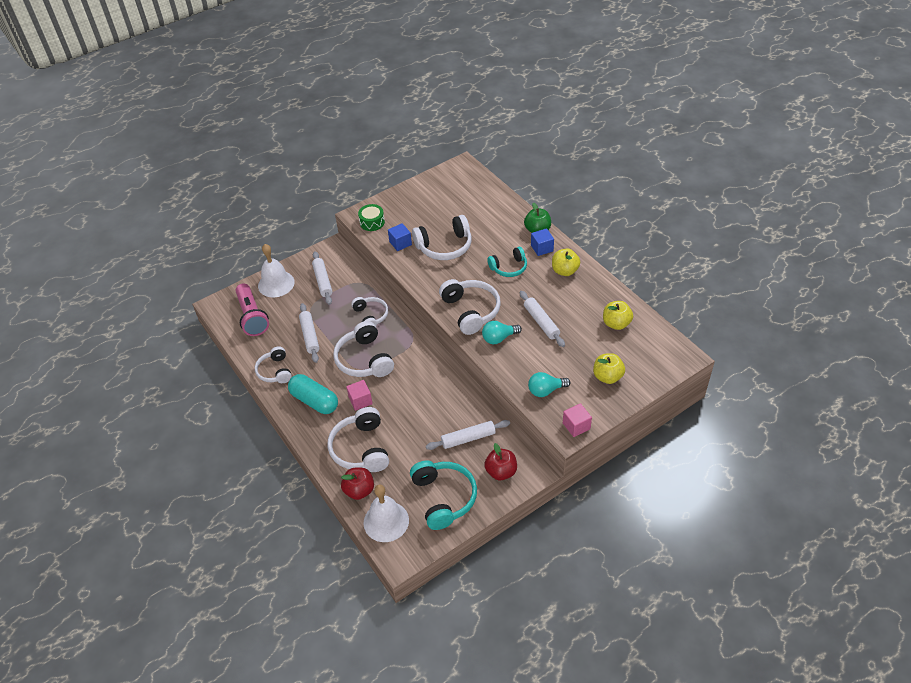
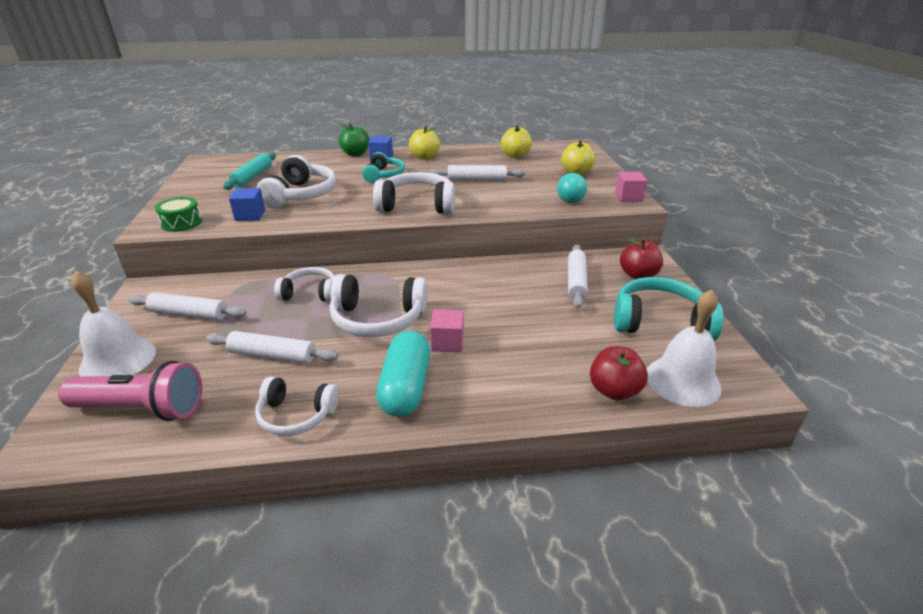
camera: 65 degrees left, 15 degrees down
(314, 401) = (405, 387): turquoise capsule -> turquoise capsule turned 60 degrees counterclockwise
(361, 448) = (535, 366): white headphones -> none
(455, 206) = (252, 177): none -> turquoise rolling pin
(499, 338) = (474, 202): turquoise light bulb -> none

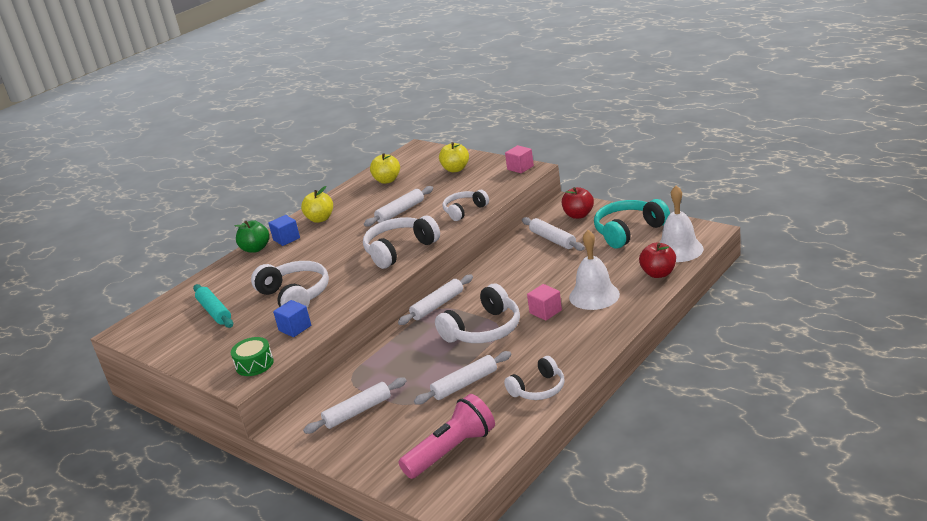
camera: 40 degrees left, 5 degrees down
(118, 360) = (375, 455): white bell -> white bell (594, 295)
(310, 293) = (410, 349): white headphones -> white headphones (464, 210)
(384, 175) = (323, 248): turquoise headphones -> none
(394, 273) = (437, 305): none -> white rolling pin
(405, 387) = (566, 341): turquoise capsule -> none
(570, 199) = (488, 188): turquoise light bulb -> none

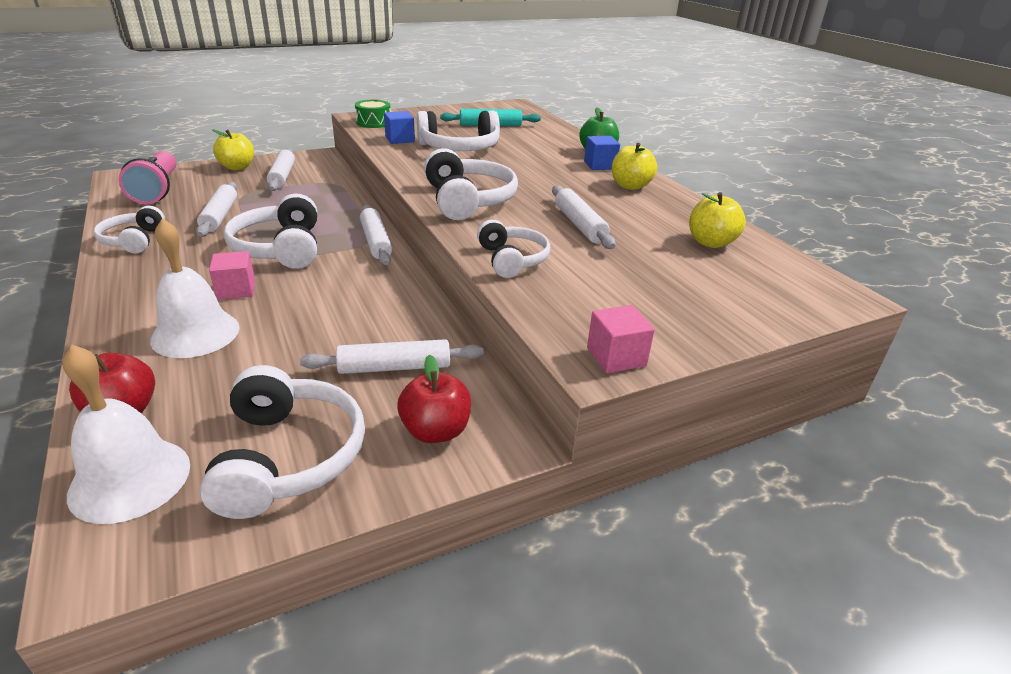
camera: 110 degrees right, 5 degrees up
(456, 169) = (691, 299): yellow apple -> yellow apple (237, 167)
(628, 231) = (288, 457): turquoise headphones -> white headphones

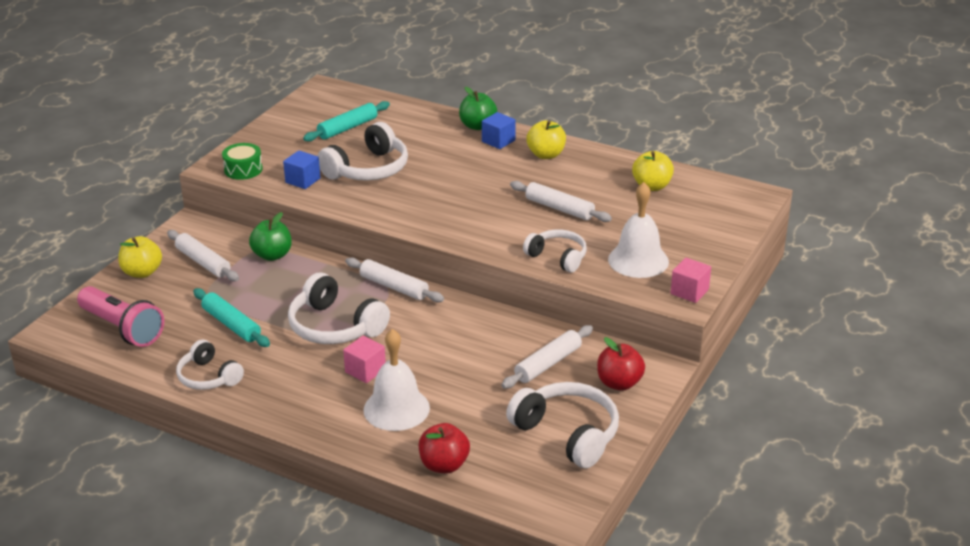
camera: 35 degrees left, 0 degrees up
(130, 479) = (509, 484): white bell -> white bell (638, 260)
(220, 216) = (231, 324): white rolling pin -> turquoise rolling pin
(332, 189) = (272, 255): none -> green apple
(468, 200) = (459, 221): white headphones -> none

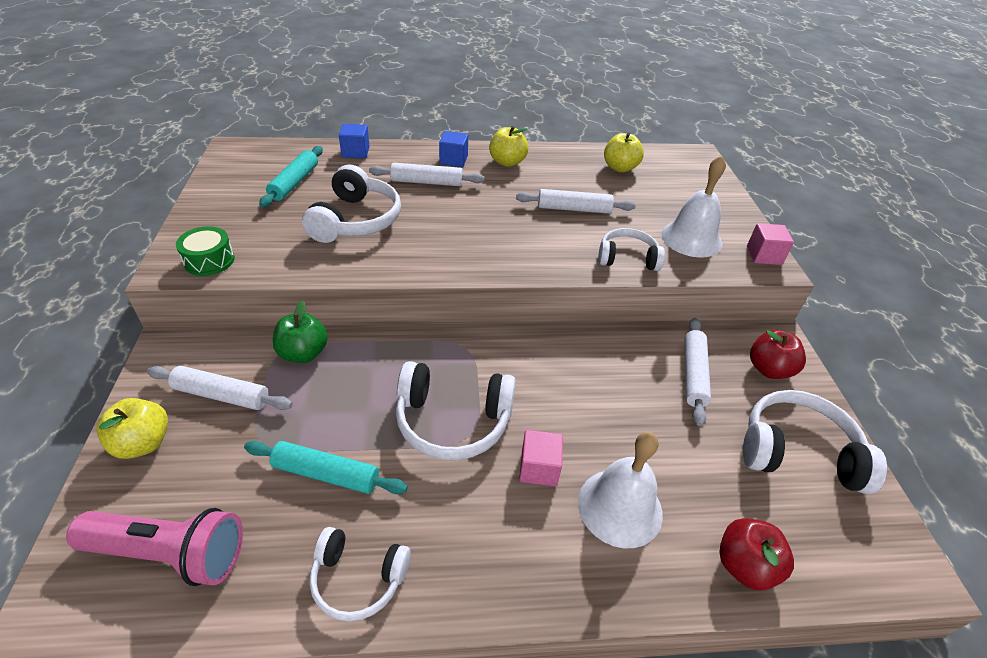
camera: 35 degrees left, 10 degrees up
(303, 180) = (294, 253): blue cube -> blue cube (355, 152)
(394, 287) = (470, 343): white rolling pin -> white rolling pin (427, 182)
(477, 126) = (421, 151): green apple -> none

